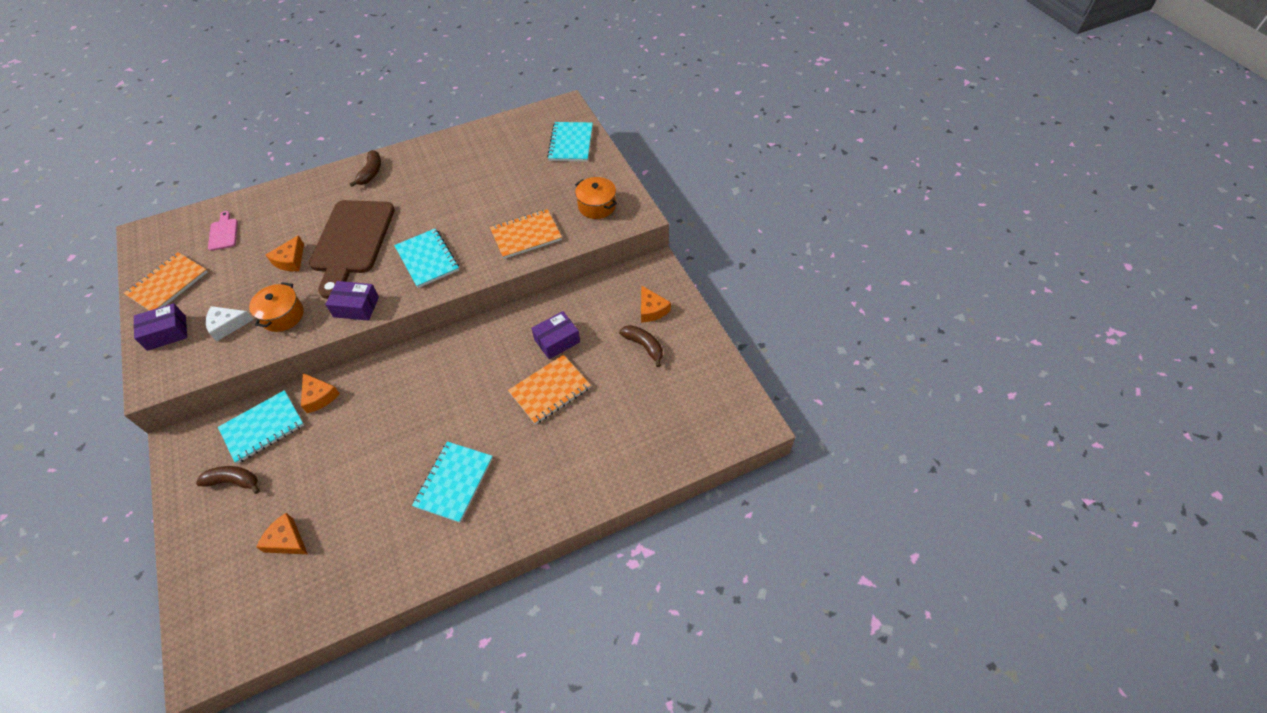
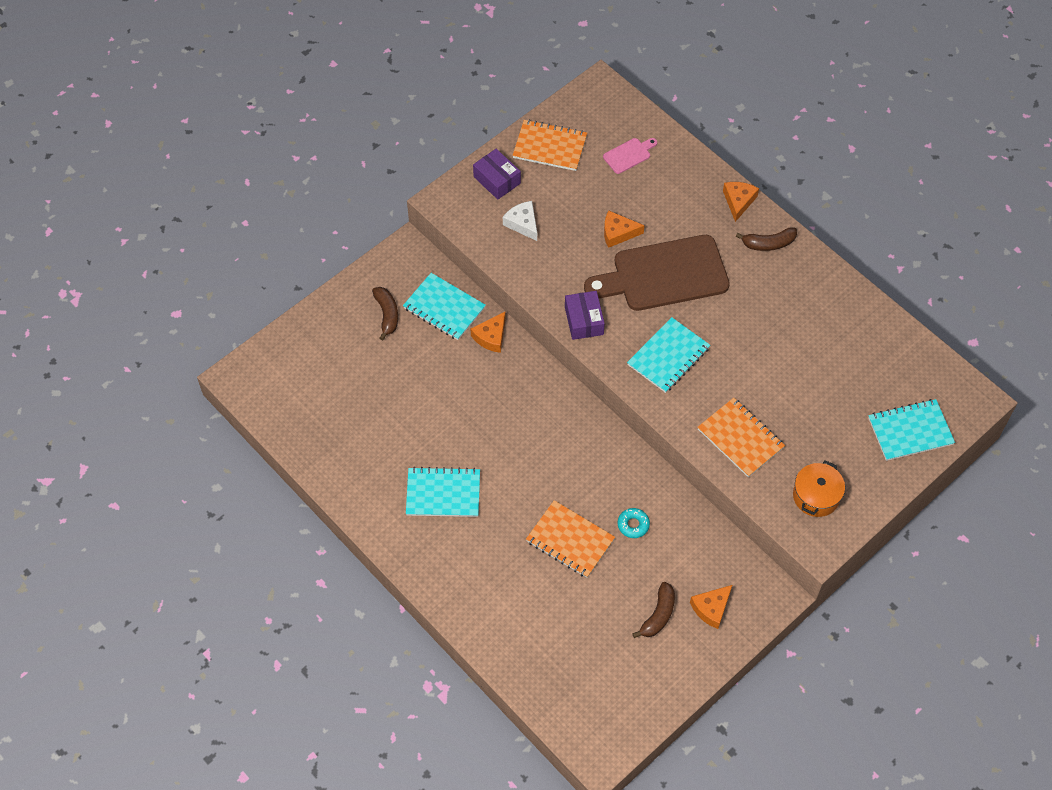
camera: 70 degrees right, 5 degrees up
(282, 315) = (550, 263): orange pot -> none
(286, 540) = (349, 384): orange cheese -> orange cheese (738, 201)
(557, 340) = (633, 525): purple box -> turquoise donut

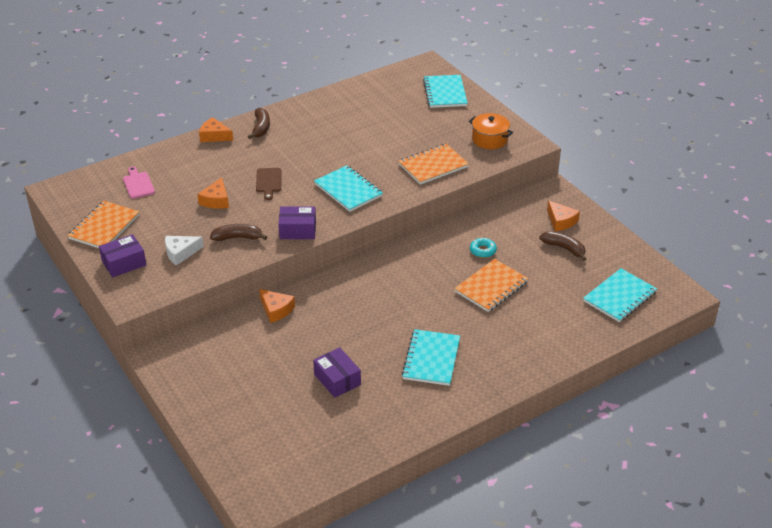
camera: 80 degrees left, 20 degrees down
(387, 314) = (225, 377): brown banana -> brown banana (238, 237)
(399, 411) = (337, 379): none -> purple box
(444, 308) = (233, 337): turquoise notebook -> turquoise notebook (619, 297)
(663, 274) = (268, 182): brown cutting board -> brown cutting board, size x0.42

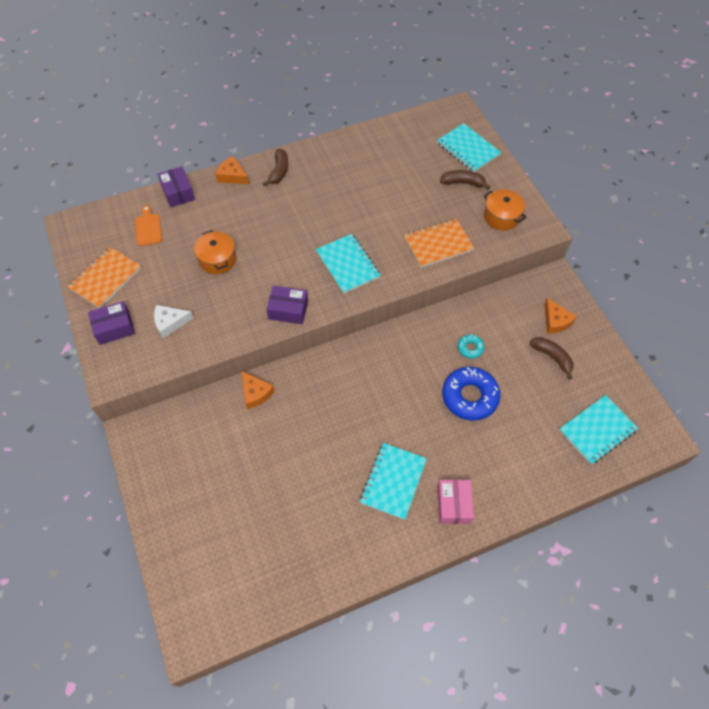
camera: 10 degrees right, 20 degrees up
(138, 184) = (148, 228): pink cutting board -> orange cutting board
(216, 200) = (217, 259): orange cheese -> orange pot
(238, 237) = (228, 311): brown banana -> brown banana (463, 183)
(268, 182) = (272, 243): brown cutting board -> none
(337, 379) = (297, 492): purple box -> purple box (178, 192)
(445, 93) = (468, 149): turquoise notebook -> turquoise notebook turned 45 degrees counterclockwise
(491, 287) = (469, 397): orange notebook -> blue donut
(495, 369) = (453, 505): none -> pink box

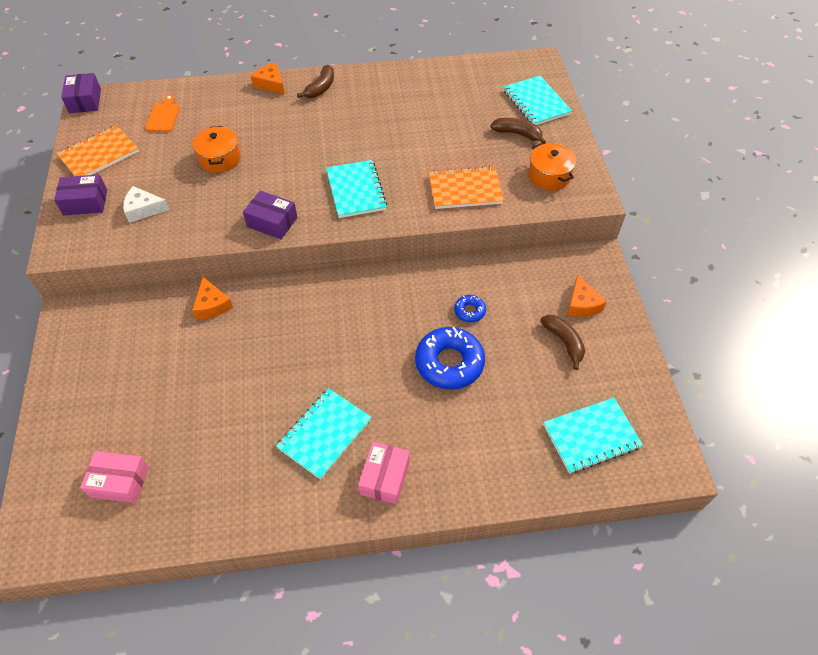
camera: 15 degrees right, 5 degrees down
(178, 192) = (208, 89): purple box -> purple box (85, 101)
(243, 565) = (120, 482): none -> pink box
(470, 348) = (469, 311): turquoise donut -> blue donut

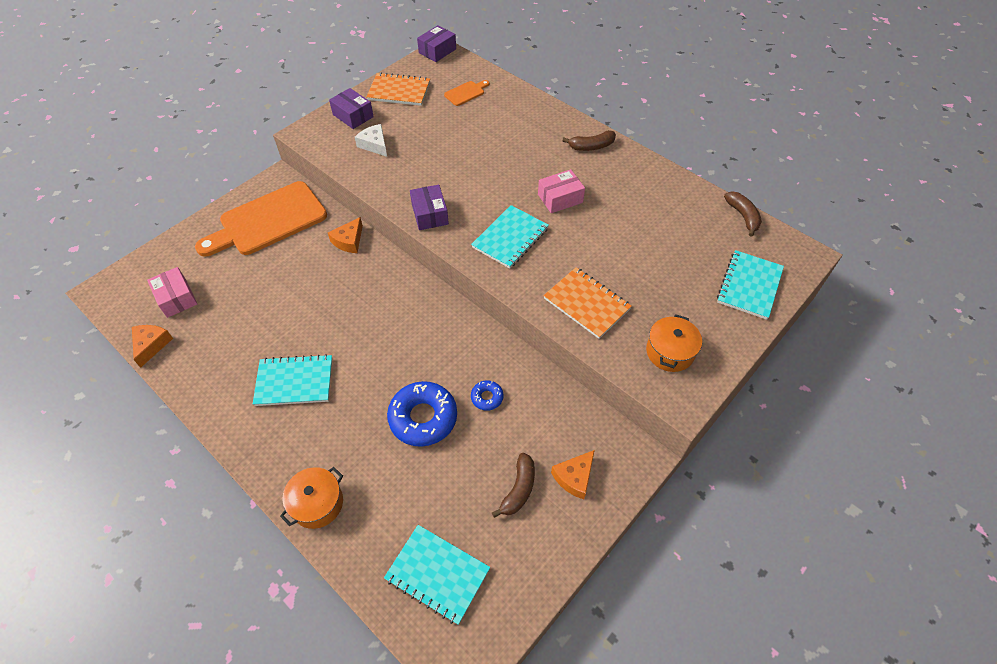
camera: 50 degrees right, 0 degrees up
(111, 352) = (268, 221): none -> orange cutting board
(220, 159) = (459, 146): orange pot -> orange pot (317, 503)
(270, 84) = (561, 119): orange cheese -> orange cheese (151, 345)
(384, 477) = (285, 445): pink box -> pink box (560, 198)
(517, 134) = (693, 297): brown banana -> brown banana (742, 216)

